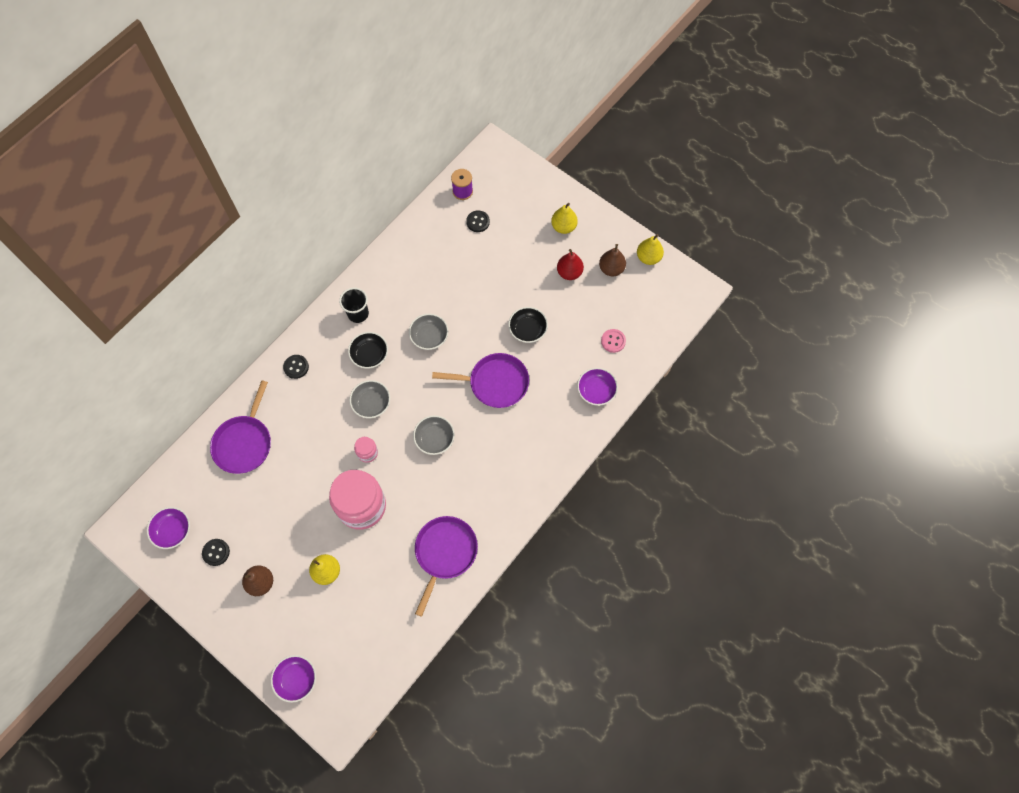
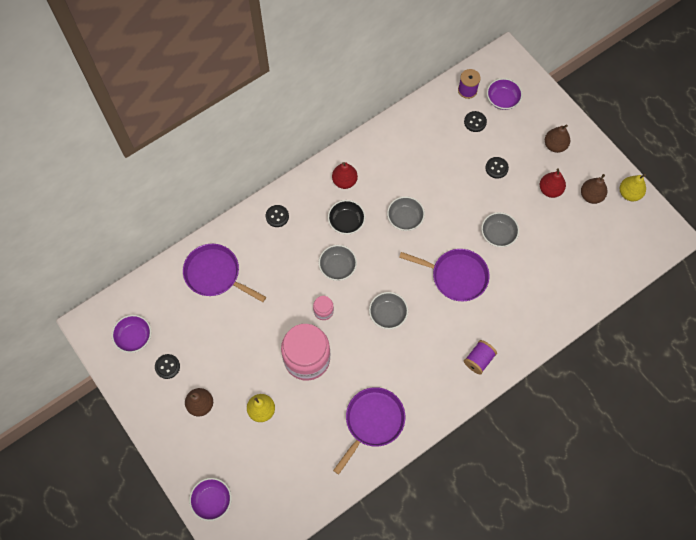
camera: 15 degrees right, 0 degrees up
(244, 443) = (215, 274): purple pan -> purple pan turned 90 degrees clockwise
(358, 314) = (344, 181): black cup -> red pear
(510, 263) = (496, 168): none -> black button
(527, 330) = (498, 234): black bowl -> grey bowl
(538, 462) = (478, 360): none -> purple spool
(563, 227) = (555, 145): yellow pear -> brown pear
(596, 391) = (549, 307): purple bowl -> purple bowl (502, 99)
(613, 341) = (576, 264): pink button -> none

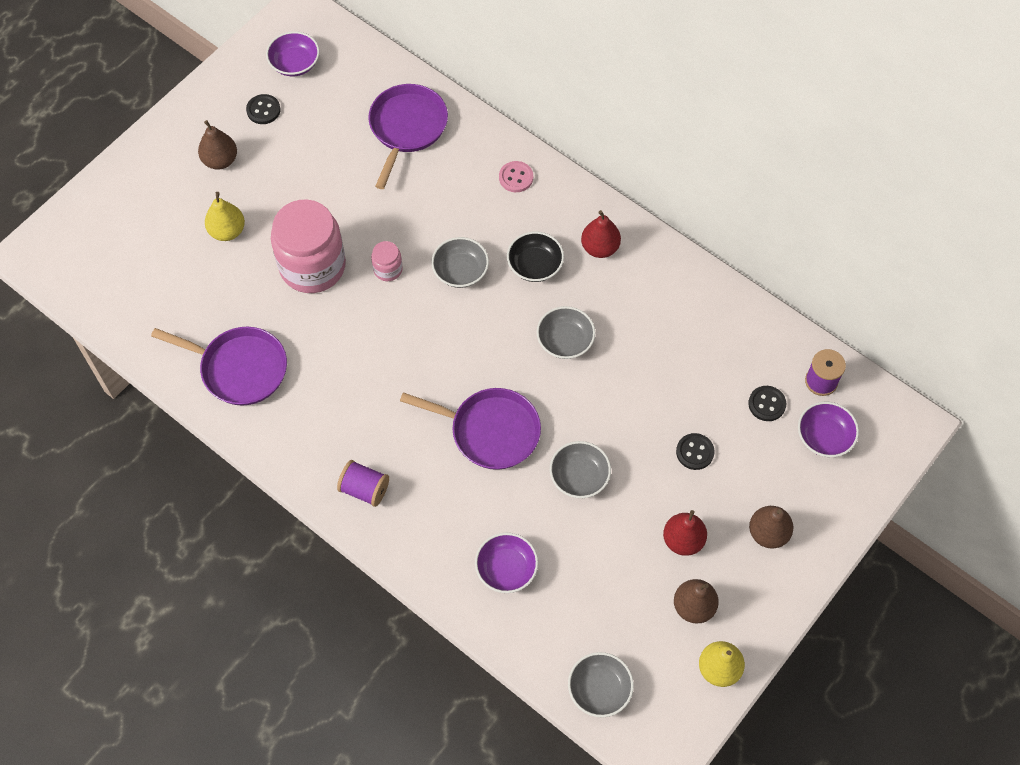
camera: 75 degrees right, 5 degrees down
(212, 500) = (96, 206): purple bowl -> purple bowl (506, 569)
(277, 216) = (516, 177): black button -> pink button
(388, 314) = (405, 352): grey bowl -> grey bowl (599, 689)
(456, 276) = (491, 431): purple pan -> purple pan turned 75 degrees counterclockwise

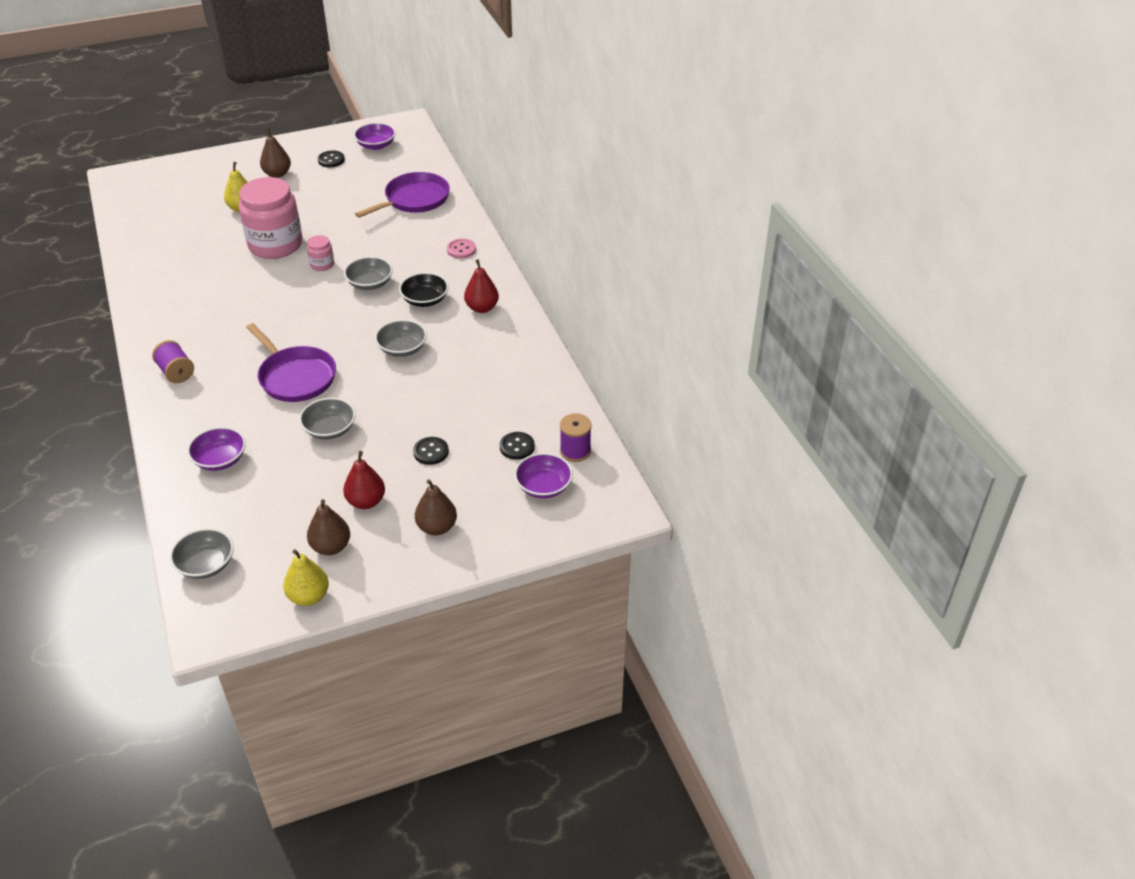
camera: 30 degrees right, 20 degrees down
(240, 368) = (171, 277): purple pan -> none

